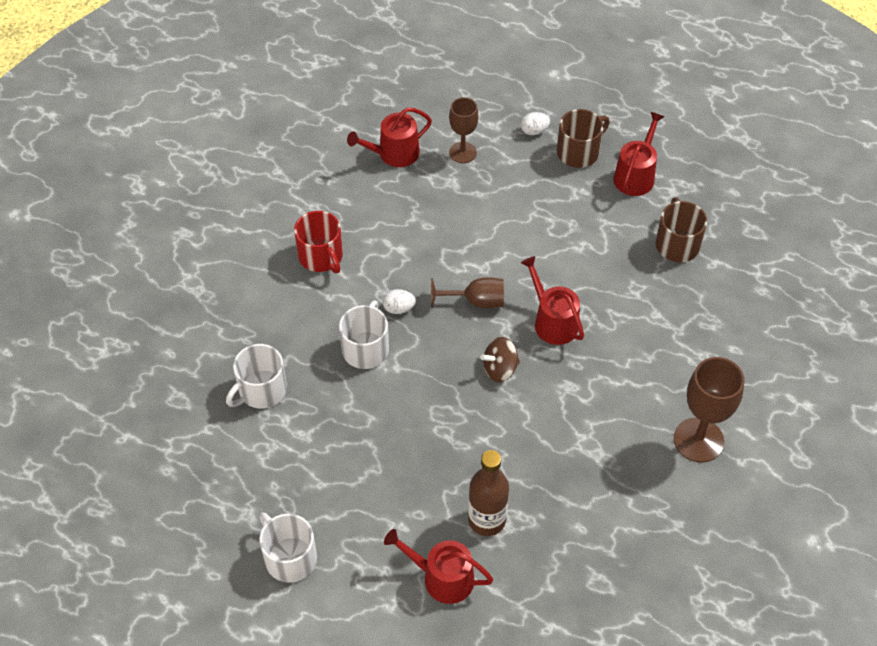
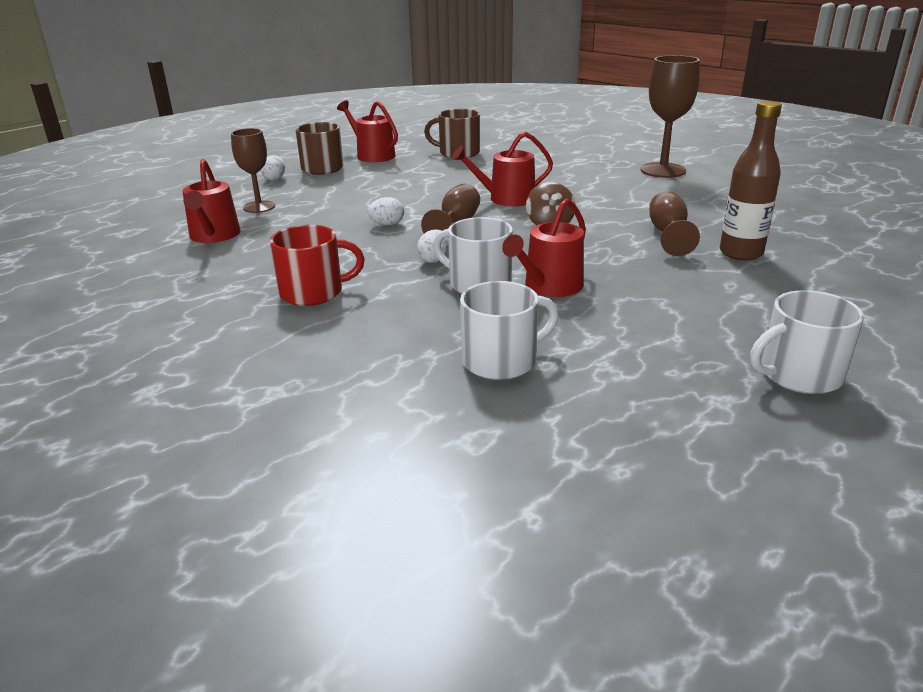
camera: 70 degrees left, 25 degrees down
(261, 390) = (501, 361): white mug -> white mug turned 90 degrees counterclockwise
(442, 577) = (819, 283): red watering can -> red watering can (549, 287)
(458, 253) = (387, 224): none -> white egg
(511, 462) = (668, 234): none -> brown goblet

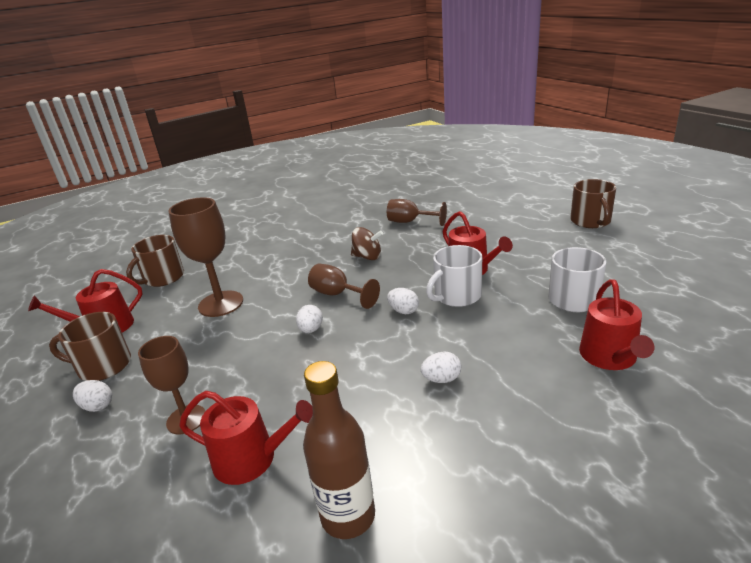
camera: 70 degrees left, 0 degrees up
(313, 292) = (441, 379): red mug -> white egg
(506, 199) = (301, 267): red watering can -> red watering can (610, 358)
(663, 170) = (300, 206): brown goblet -> brown goblet (221, 304)
(741, 253) = (449, 208): brown bottle -> brown bottle (348, 516)
(798, 375) = (590, 221): white mug -> brown mug

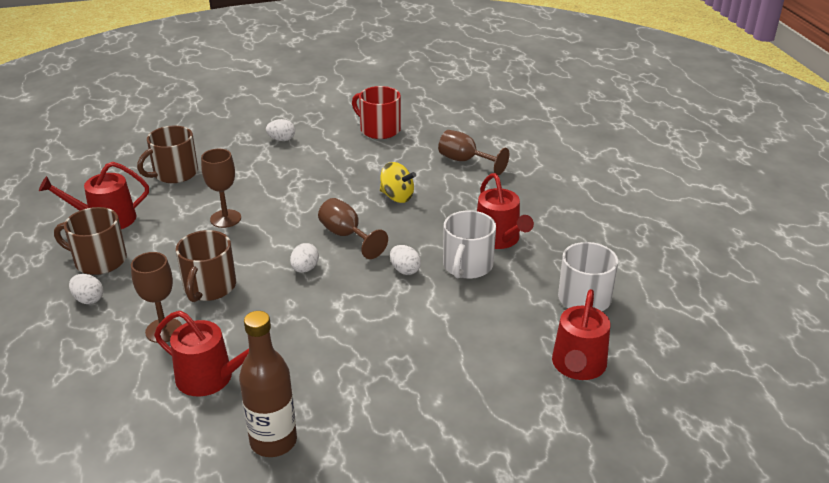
camera: 10 degrees right, 5 degrees up
(221, 304) = (225, 218): brown goblet -> brown goblet, size x0.64
(329, 215) = (379, 129): none -> red mug
(367, 257) = (397, 197): brown spinning top -> yellow spinning top
(441, 379) = (406, 348): white egg -> white egg (281, 139)
(456, 296) = (467, 266): white mug -> white mug turned 45 degrees counterclockwise
(590, 221) = (670, 208): brown mug -> brown mug (209, 287)

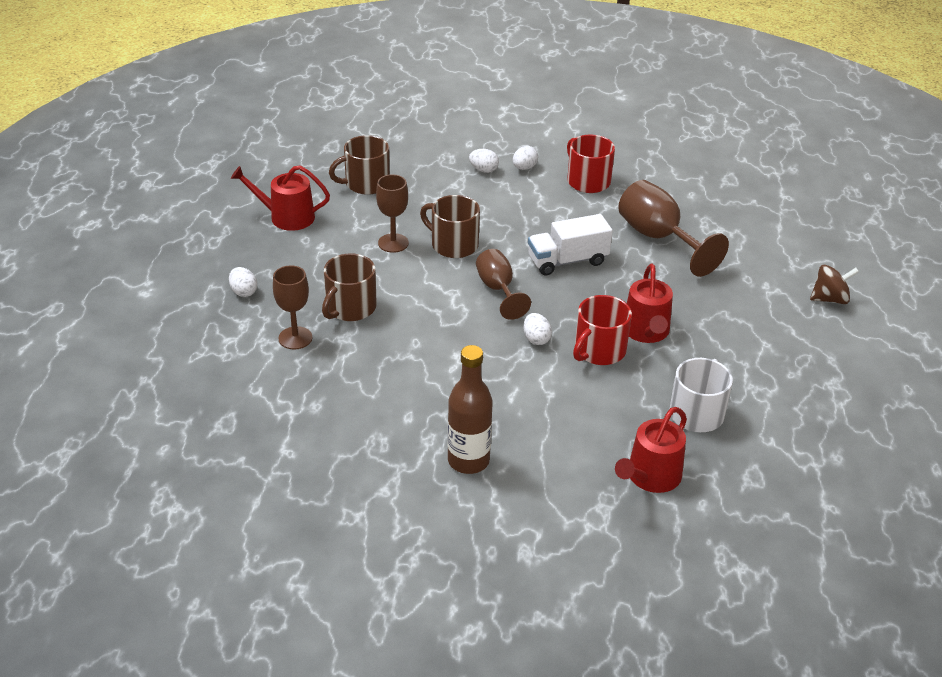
camera: 20 degrees right, 5 degrees up
(99, 260) = (266, 257): brown mug -> brown mug (453, 245)
(211, 378) = (317, 392): red watering can -> none
(273, 441) = (345, 462): brown bottle -> brown bottle (468, 461)
(305, 269) = (443, 313): white egg -> white egg (524, 168)
(397, 197) = (567, 261): yellow spinning top -> white truck
(465, 161) = (658, 238): brown goblet -> brown goblet, size x1.56
(467, 266) = (599, 350): white mug -> red mug
(631, 176) = (829, 299): none -> brown spinning top

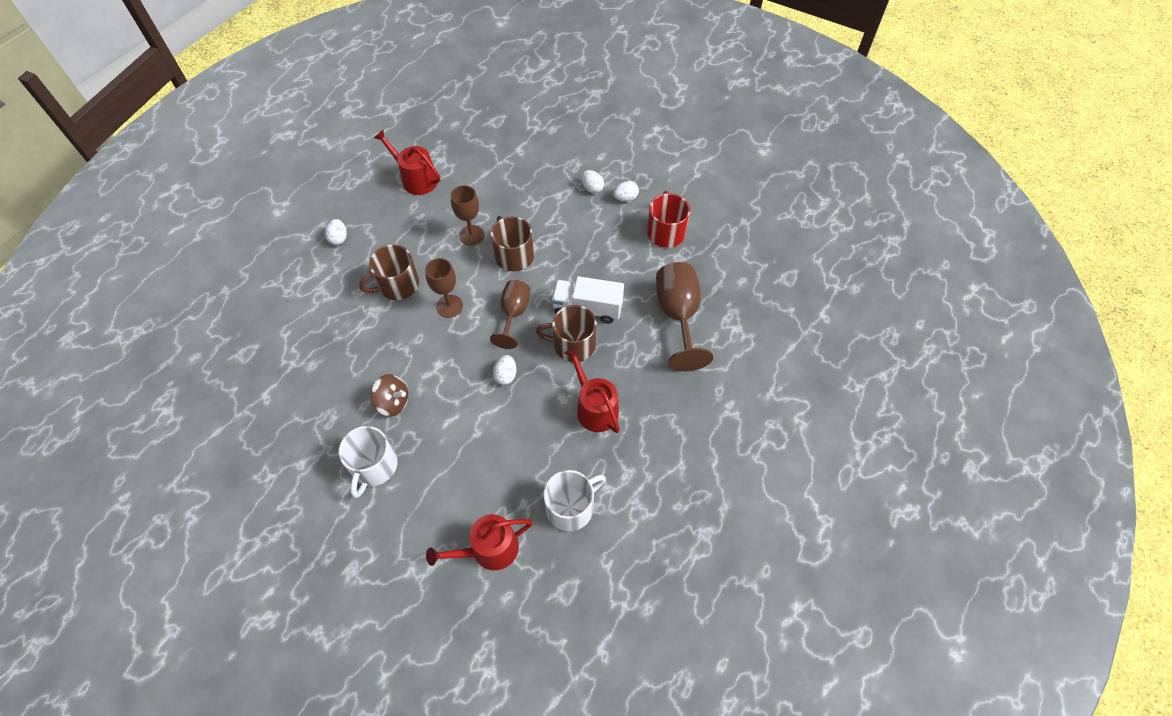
camera: 30 degrees right, 20 degrees up
(295, 338) = (342, 297): brown goblet -> brown goblet (449, 306)
(366, 183) = (494, 168): brown mug -> brown mug (573, 344)
(468, 461) = (374, 466): brown bottle -> white mug
(599, 350) = (543, 409): red mug -> none
(646, 332) = (594, 407): red watering can -> red watering can turned 120 degrees clockwise
(829, 299) = (774, 444): brown spinning top -> brown spinning top (393, 402)

